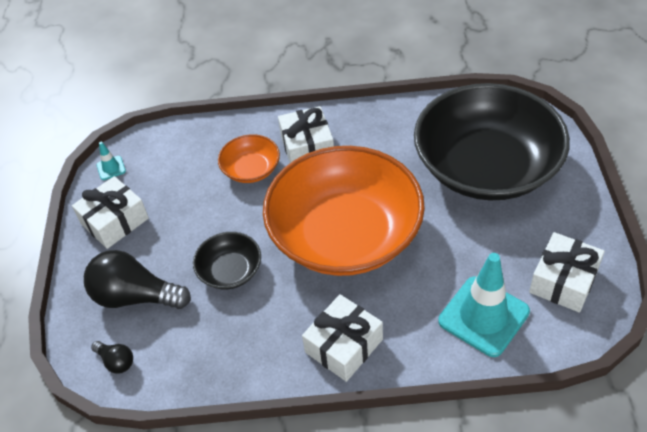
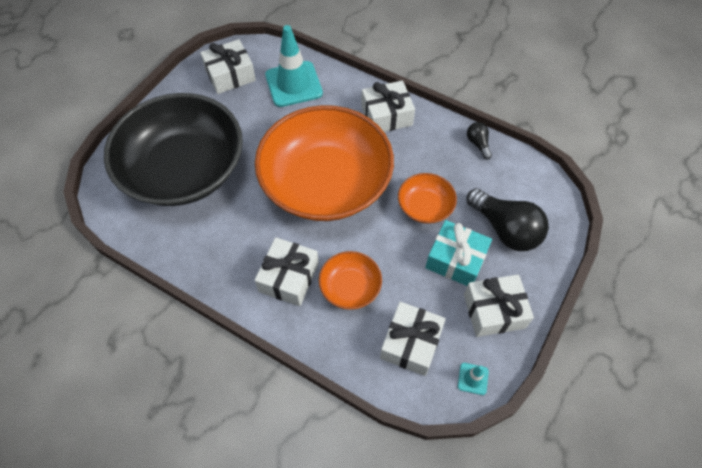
camera: 150 degrees left, 10 degrees up
(116, 361) = (538, 190): black light bulb -> black light bulb (478, 144)
(171, 241) = (456, 260): none -> turquoise gift
(174, 162) = (411, 343): none -> white gift
(230, 271) = (425, 206): black bowl -> orange bowl

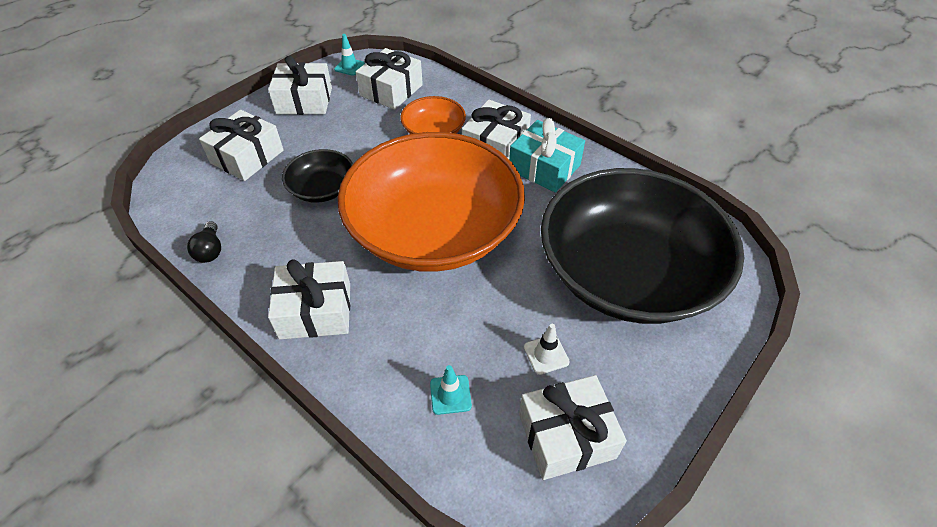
camera: 170 degrees left, 10 degrees down
(241, 111) = (546, 354): none -> white traffic cone
(293, 84) = (450, 394): turquoise traffic cone -> turquoise traffic cone, size x0.43
(425, 206) = (322, 188): orange bowl -> black bowl
(456, 260) = (316, 139): turquoise gift -> turquoise gift (544, 167)
(505, 229) = (247, 157): black light bulb -> white gift

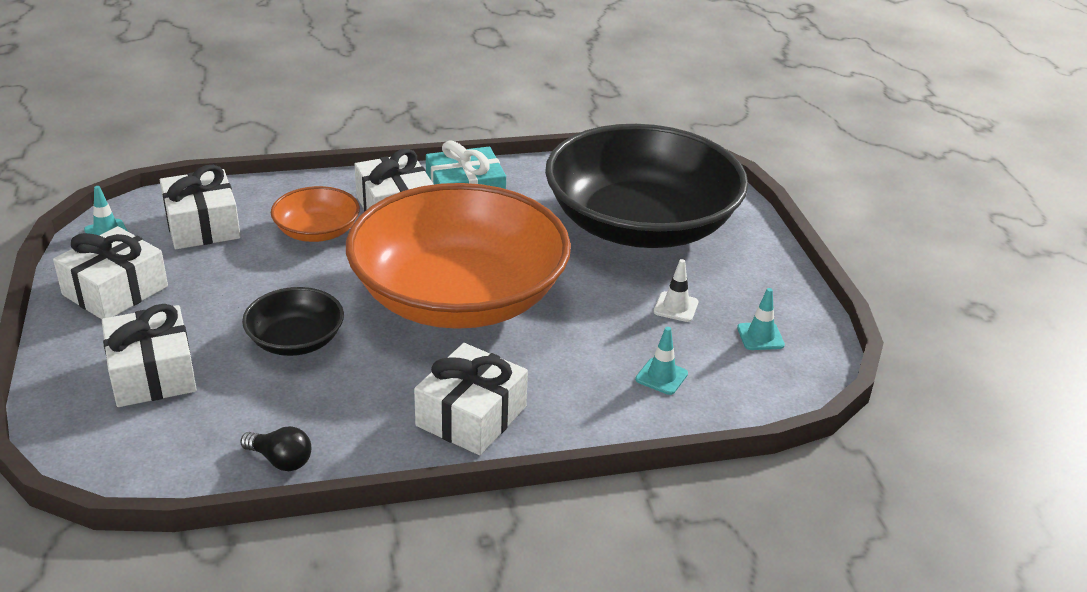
camera: 55 degrees left, 15 degrees down
(566, 435) = (760, 336): white gift -> turquoise traffic cone

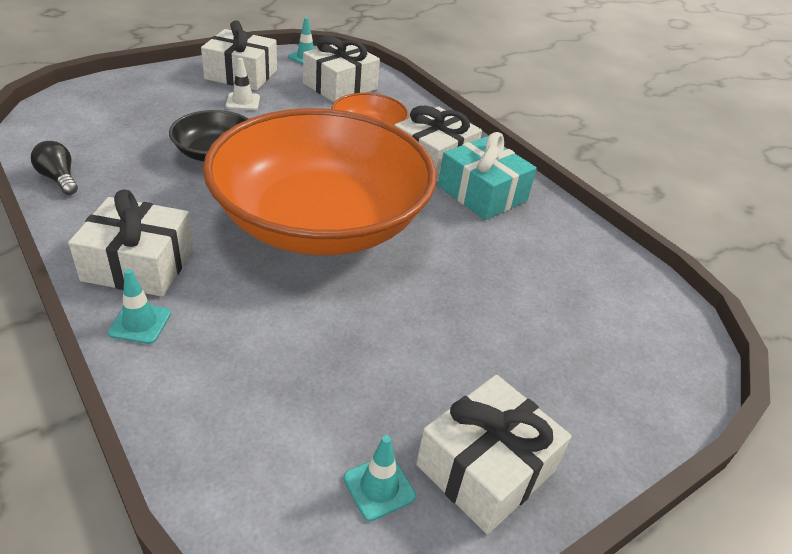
camera: 65 degrees right, 5 degrees up
(152, 373) = (151, 107): white gift -> white gift (486, 468)
(280, 460) = (59, 178): black light bulb -> black light bulb turned 135 degrees clockwise
(640, 225) = (541, 323): black bowl -> none
(661, 376) = (250, 395): turquoise traffic cone -> turquoise traffic cone (140, 323)
(676, 307) = (395, 385): white traffic cone -> white traffic cone (243, 102)

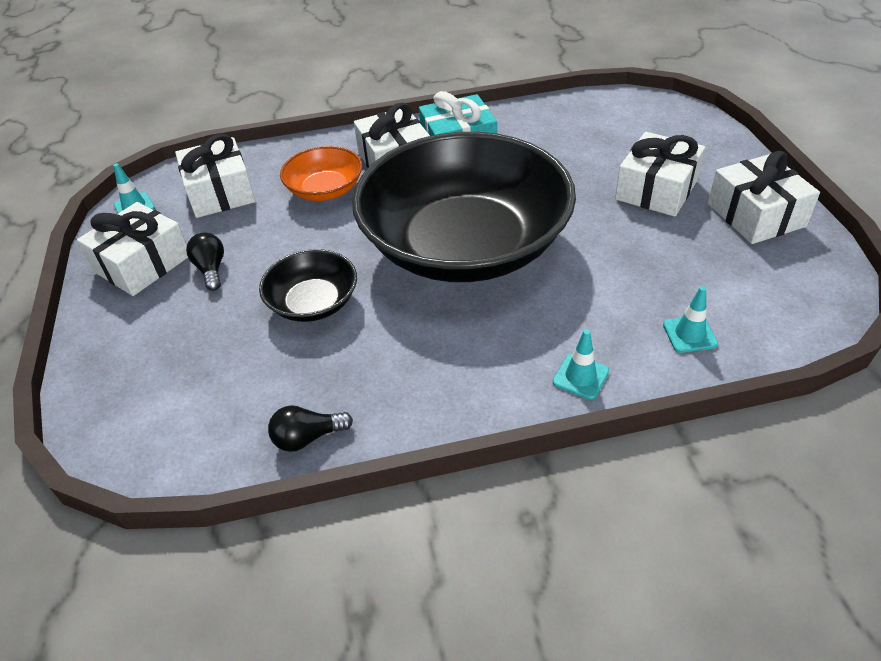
camera: 60 degrees left, 5 degrees up
(139, 264) = (494, 374): white gift -> white gift (656, 190)
(243, 102) = (211, 269): white traffic cone -> black light bulb
(320, 221) = (465, 245): orange bowl -> black bowl
(379, 487) = (769, 264): turquoise traffic cone -> turquoise traffic cone (689, 334)

